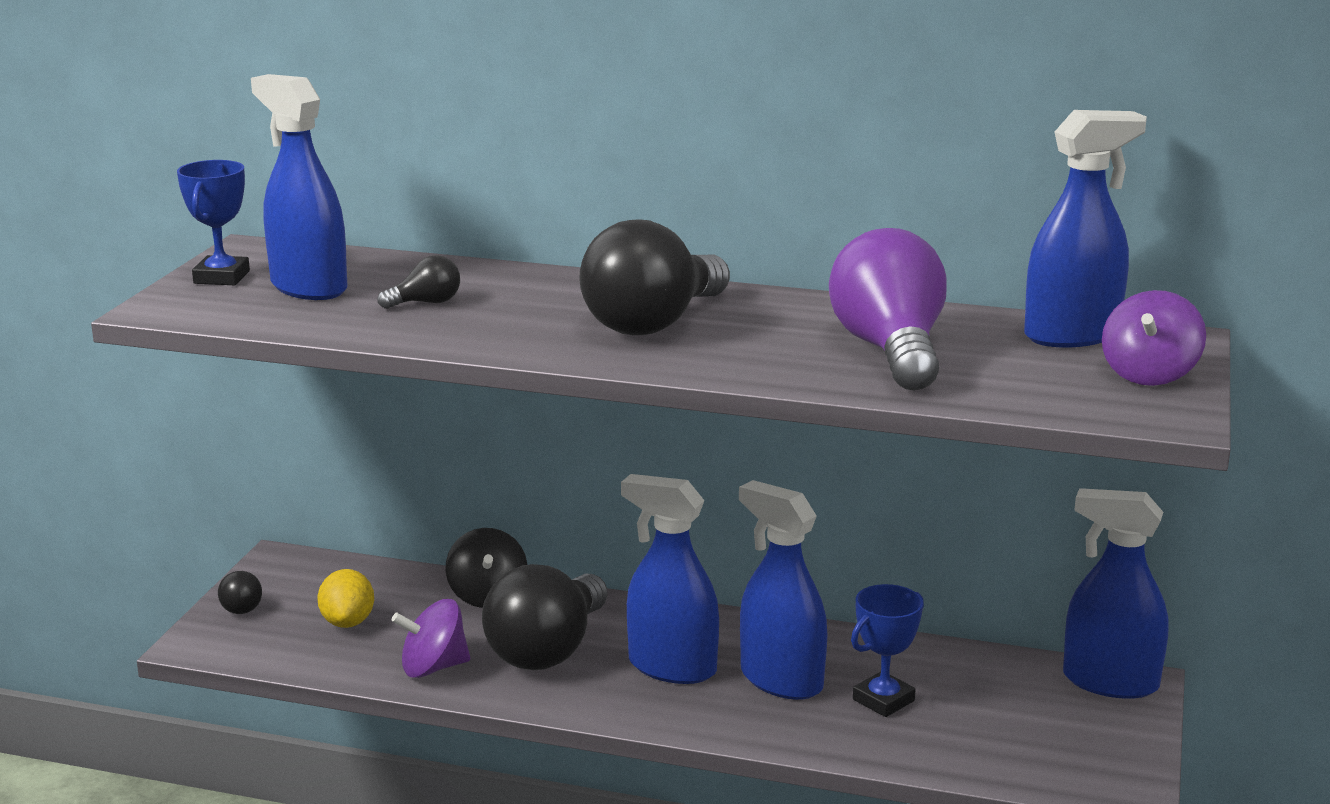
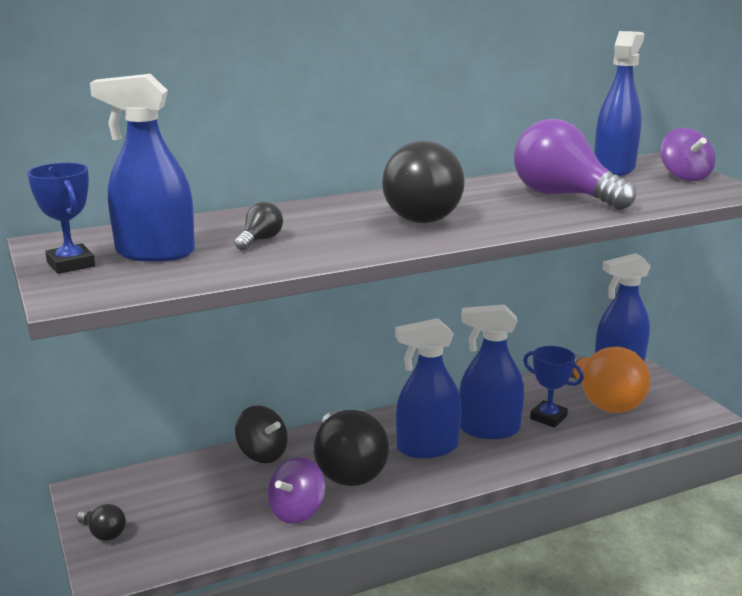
camera: 40 degrees left, 0 degrees up
(348, 622) = (197, 509): yellow lemon -> none
(883, 700) = (548, 417): blue trophy -> blue trophy turned 60 degrees counterclockwise
(999, 713) = (603, 401): none -> orange light bulb

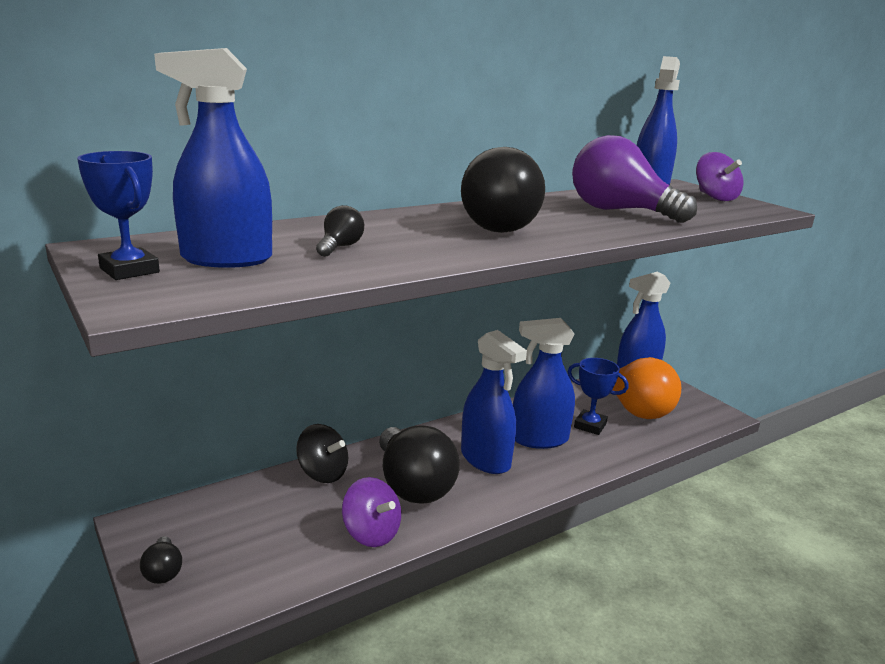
camera: 10 degrees left, 0 degrees up
(103, 533) = (163, 571): black light bulb -> black light bulb turned 45 degrees clockwise
(297, 511) = (371, 533): purple spinning top -> purple spinning top turned 75 degrees counterclockwise
(427, 447) = (485, 459): blue spray bottle -> blue spray bottle turned 105 degrees counterclockwise

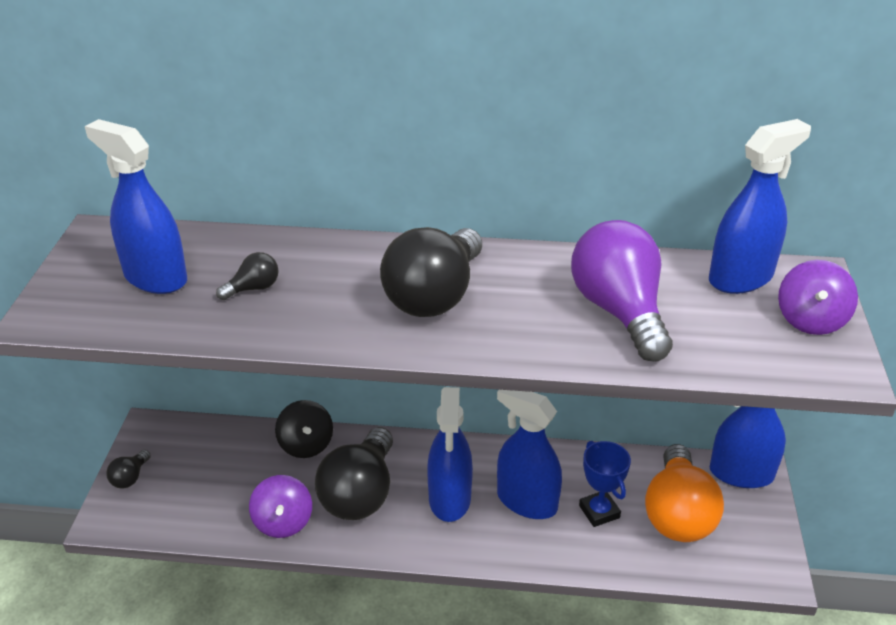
camera: 40 degrees right, 15 degrees up
(129, 270) = (82, 272): blue trophy -> none

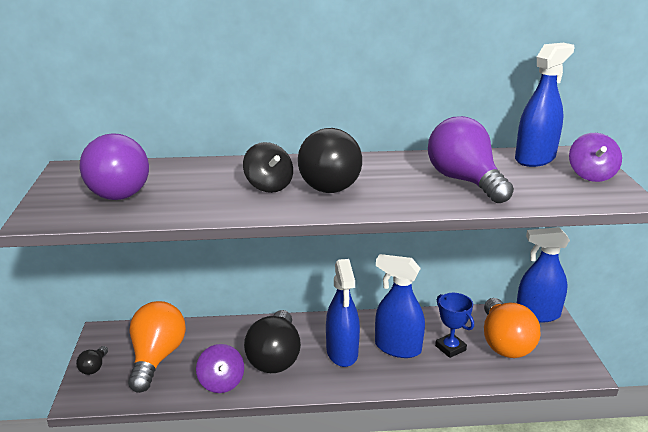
camera: 10 degrees left, 10 degrees down
(155, 278) = (122, 189): blue spray bottle -> purple light bulb
(210, 474) = (157, 358): none -> orange light bulb
(253, 288) = (199, 189): black light bulb -> none
(306, 445) = (226, 330): black spinning top -> black spinning top (269, 186)

